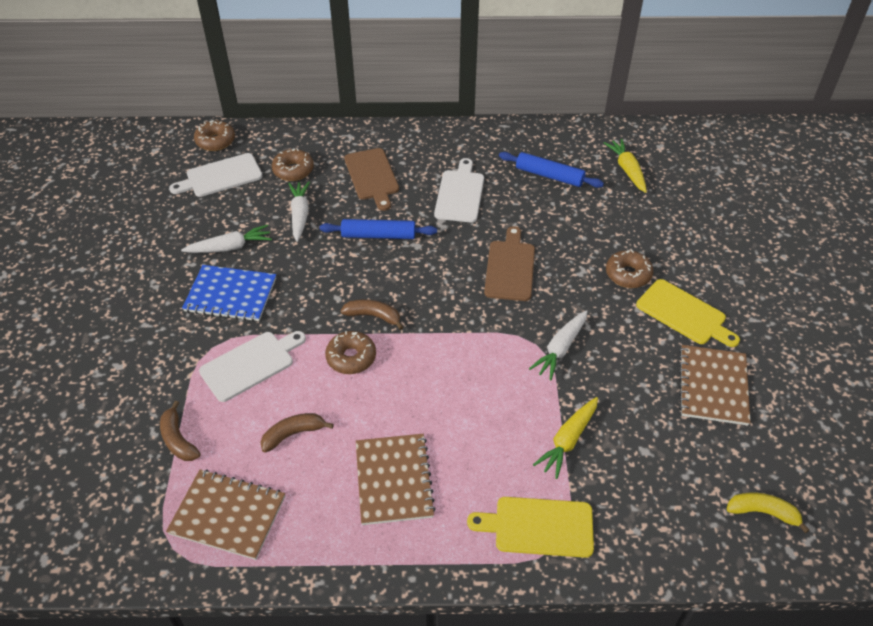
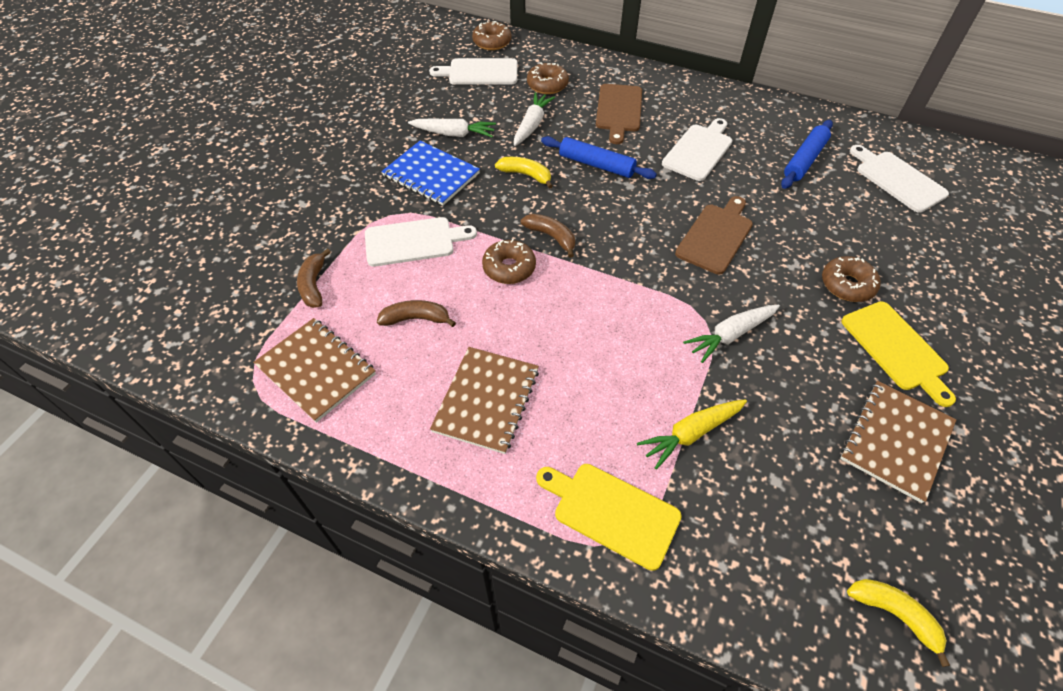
camera: 25 degrees right, 5 degrees up
(320, 266) = (526, 175): none -> yellow banana
(549, 176) = (804, 160): blue rolling pin -> blue rolling pin turned 75 degrees clockwise
(627, 170) = (897, 179): yellow carrot -> white cutting board

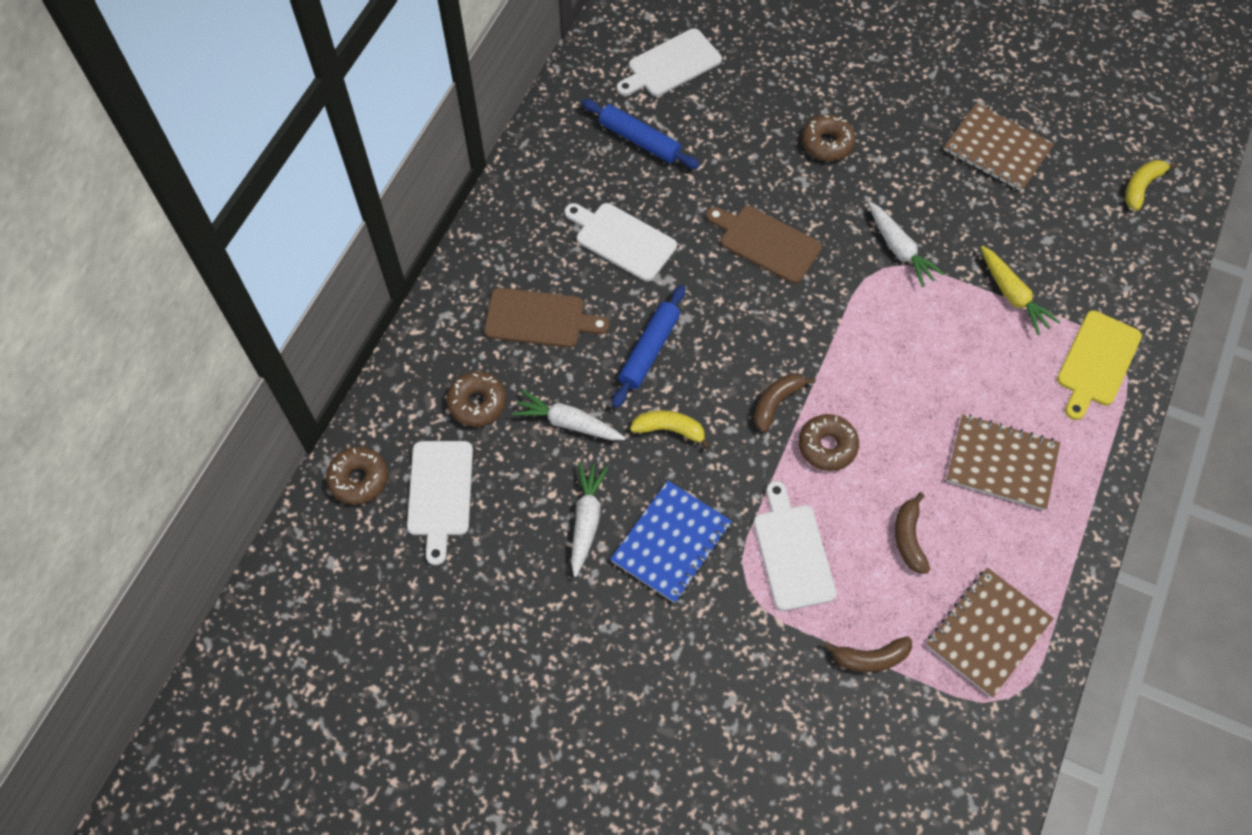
camera: 90 degrees left, 10 degrees up
(526, 175) = (669, 429): yellow banana -> yellow banana turned 75 degrees clockwise
(896, 348) = (901, 124): yellow cutting board -> none

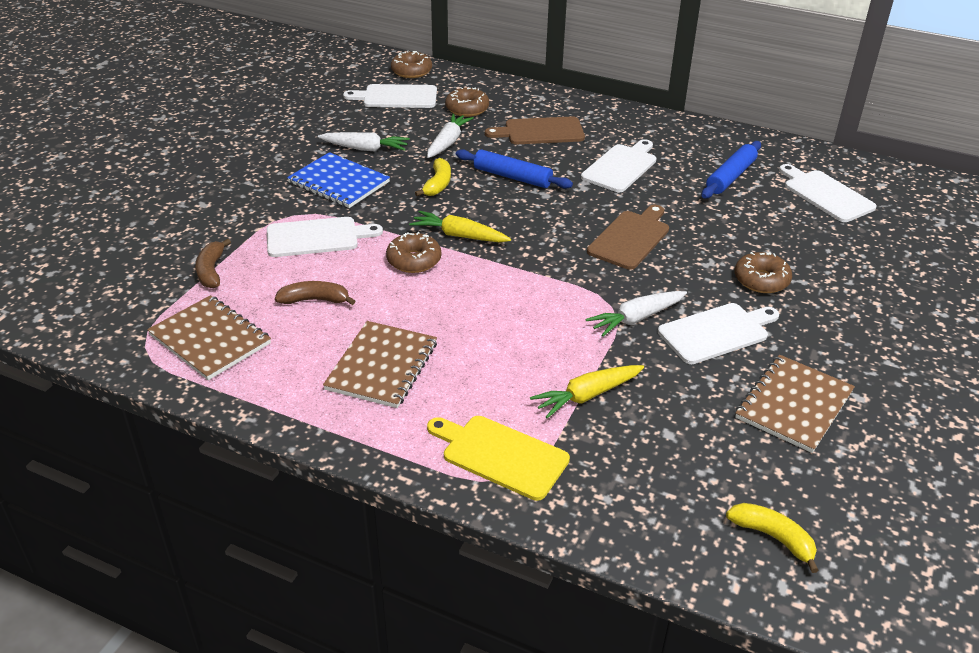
camera: 90 degrees right, 25 degrees down
(539, 319) = (540, 132): brown cutting board -> brown cutting board turned 75 degrees clockwise
(776, 402) = (460, 236): brown banana -> yellow carrot
(911, 189) = (716, 332): none -> white cutting board

